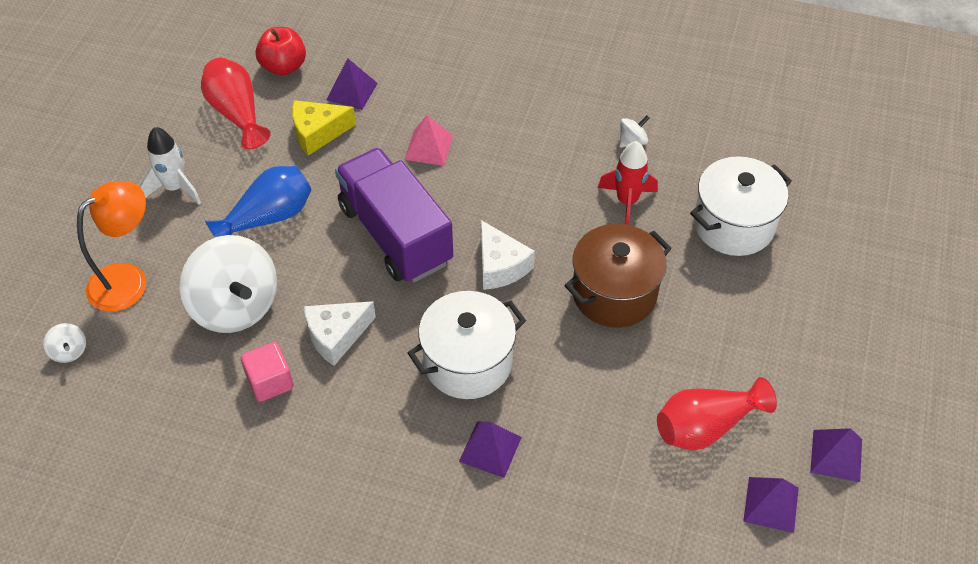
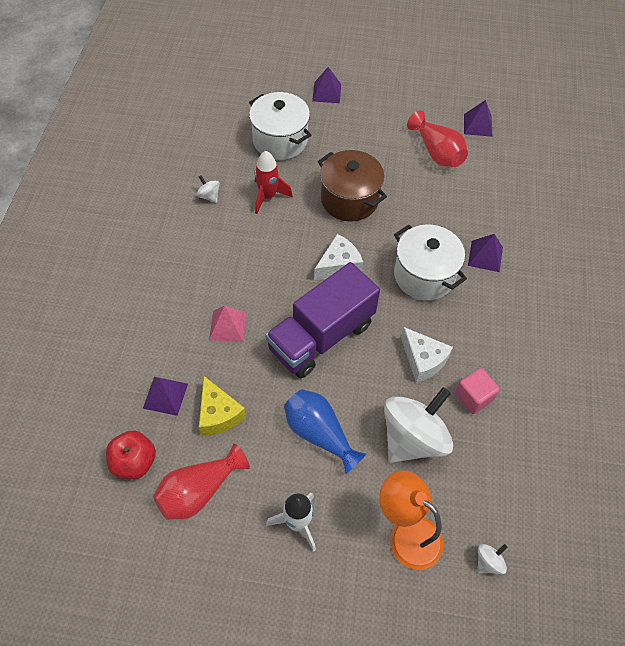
camera: 100 degrees left, 5 degrees up
(836, 455) = (439, 98): purple pyramid -> purple pyramid (327, 92)

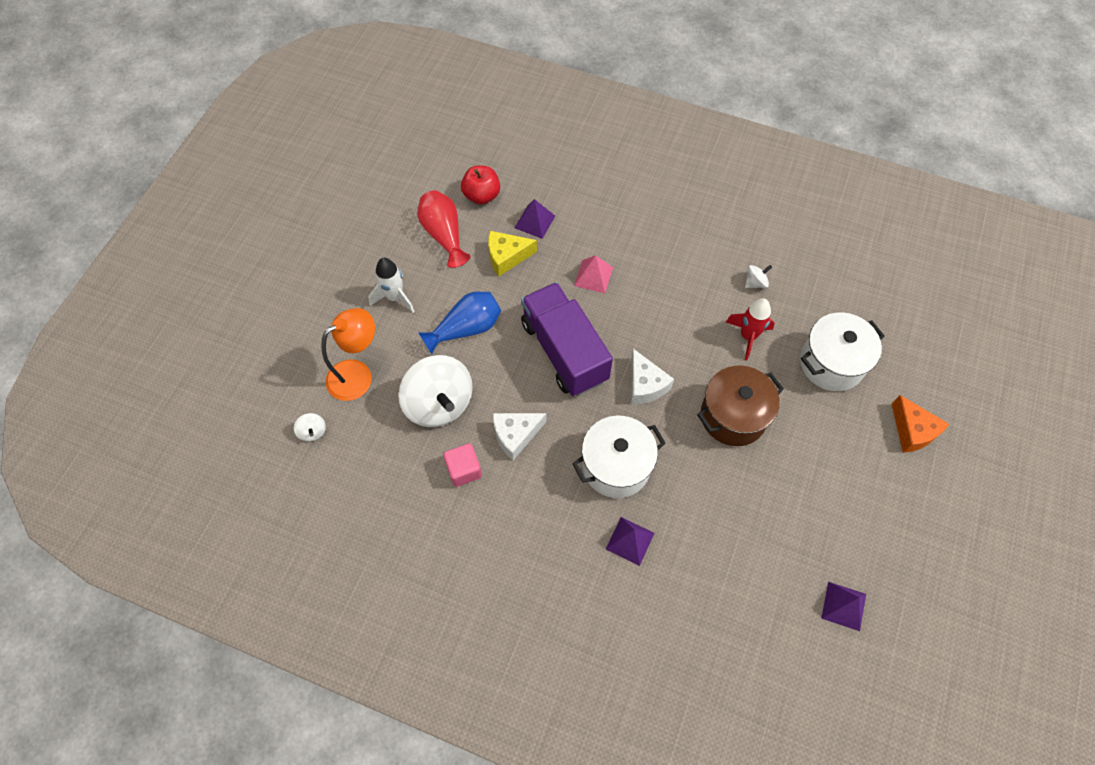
camera: 105 degrees right, 5 degrees up
(327, 92) = (912, 431): purple pyramid -> orange cheese
(437, 152) = (797, 536): red vase -> none

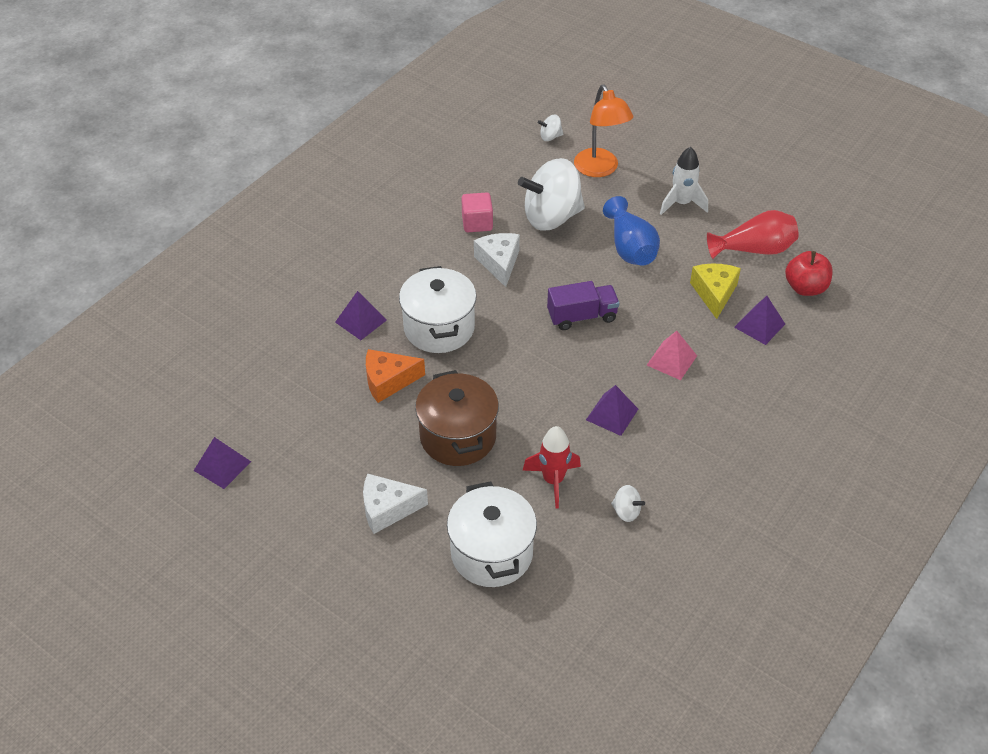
camera: 105 degrees right, 15 degrees down
(564, 351) = (582, 316): purple truck -> purple truck, size x0.57
(645, 385) = (520, 372): white cheese -> white cheese (387, 509)
(666, 308) = (612, 414): none -> purple pyramid
(755, 282) = (626, 511): white spinning top -> white spinning top turned 45 degrees counterclockwise
(912, 431) = (376, 605): orange cheese -> orange cheese (388, 381)

